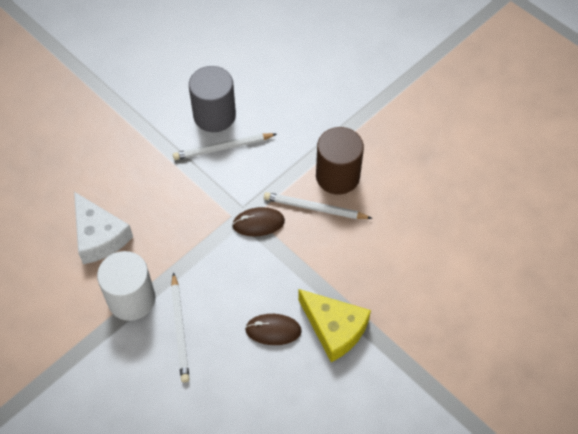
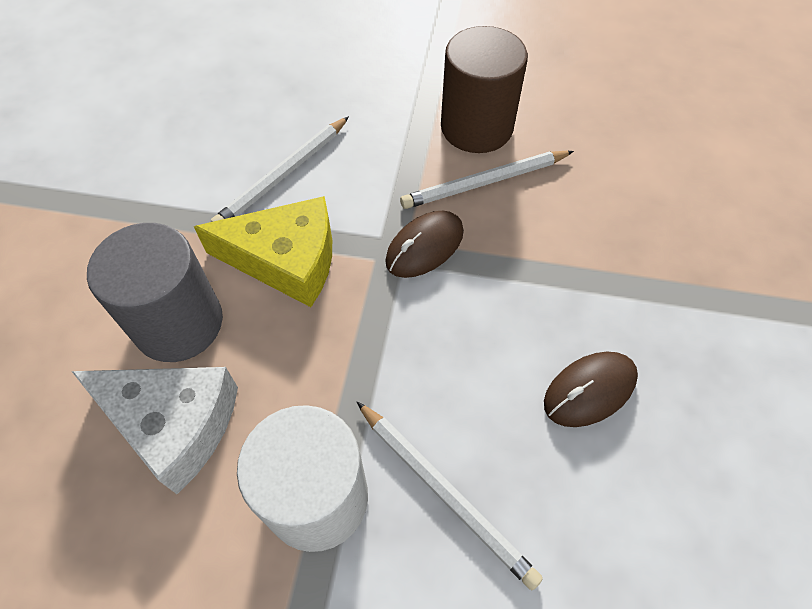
camera: 35 degrees left, 0 degrees up
(214, 115) = (234, 140): grey cylinder -> grey cylinder (179, 323)
(334, 328) = (668, 328): yellow cheese -> yellow cheese (286, 260)

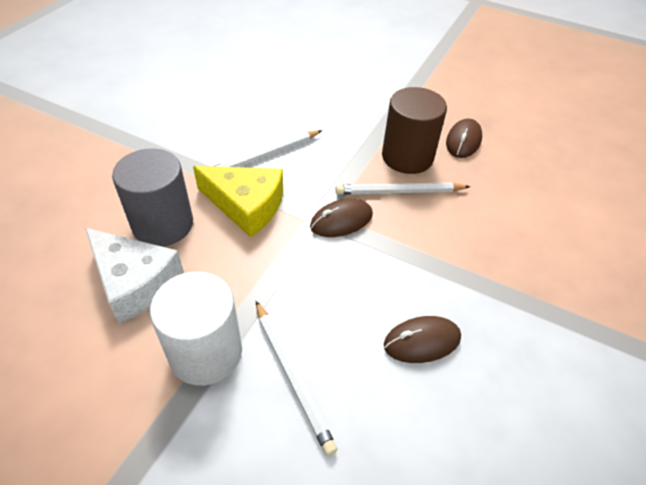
camera: 15 degrees right, 10 degrees down
(540, 84) = (463, 141): none -> brown mouse

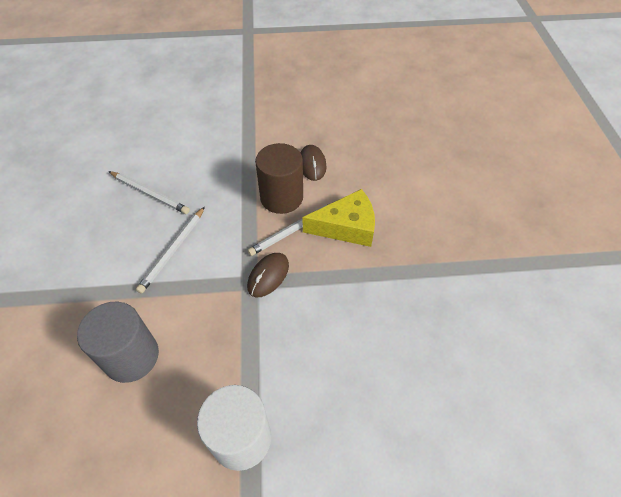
camera: 30 degrees left, 5 degrees up
(135, 281) = (144, 418): white cheese -> none
(246, 205) = (188, 302): yellow cheese -> yellow cheese (346, 227)
(292, 375) = (313, 415): white pencil -> white pencil (150, 193)
(422, 341) = (378, 337): brown mouse -> none

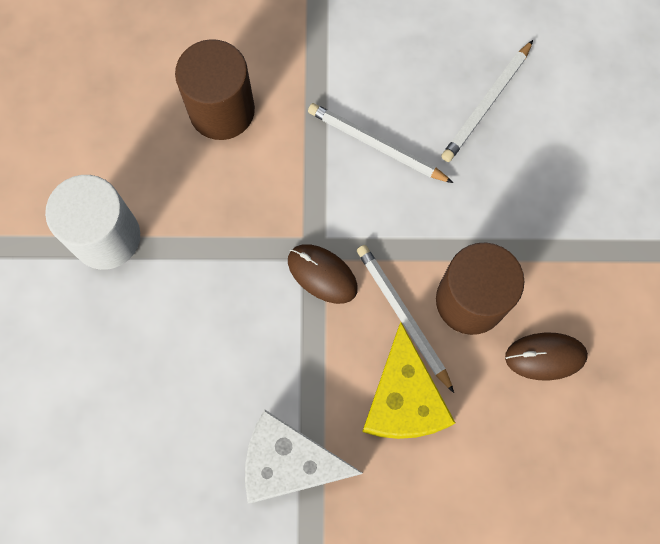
camera: 95 degrees right, 20 degrees up
(131, 356) = (222, 110): grey cylinder -> brown cylinder
(398, 284) = (289, 462): none -> white cheese

